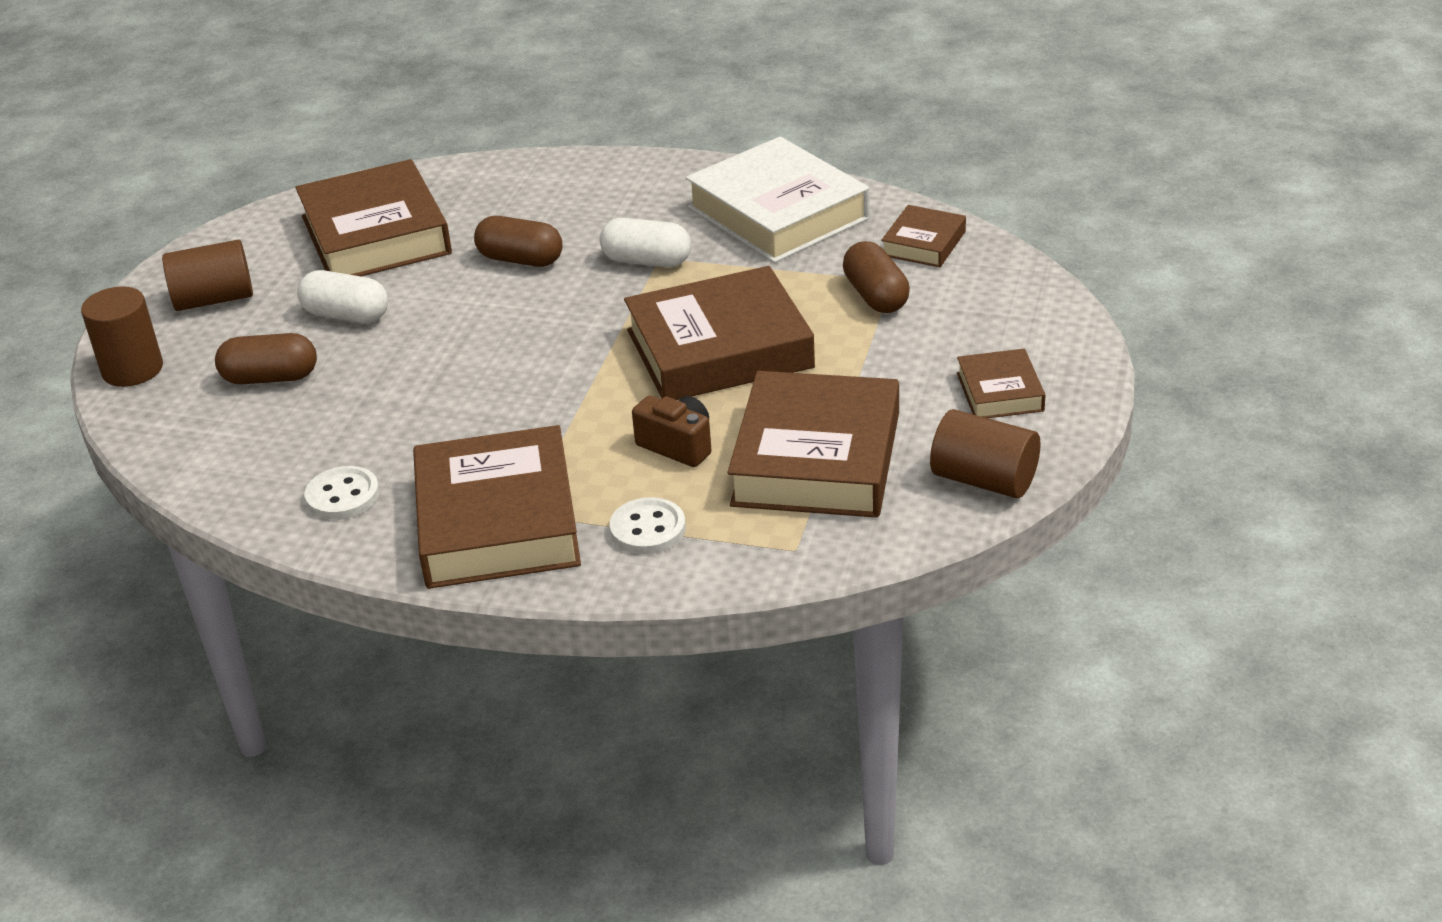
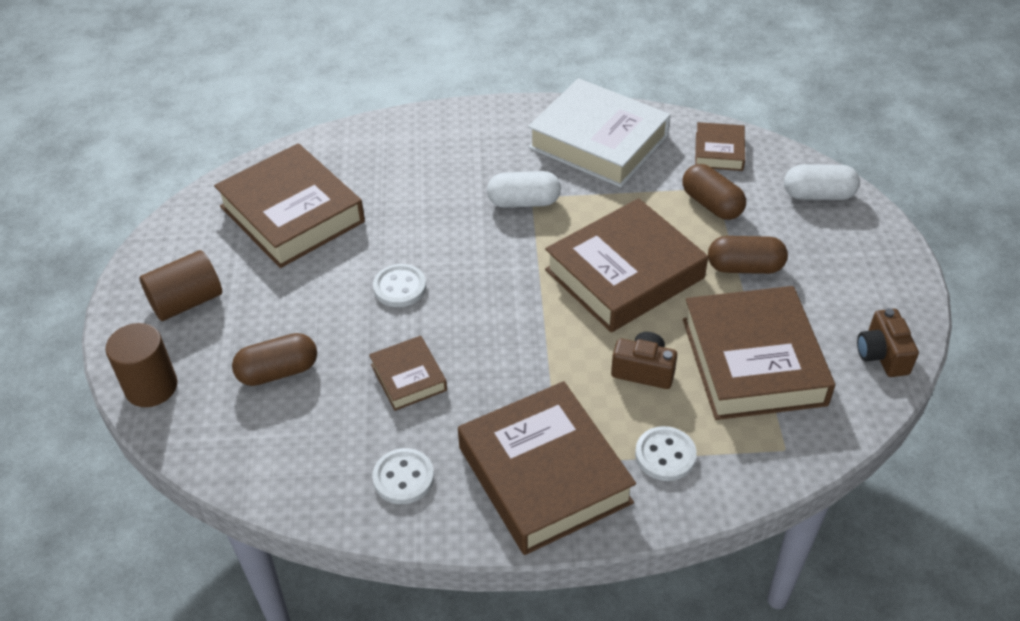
camera: 20 degrees left, 10 degrees up
(346, 315) = (310, 297): white capsule -> white capsule (818, 195)
(450, 322) = (399, 287): none -> white button
(520, 259) = (424, 218): brown capsule -> brown capsule (744, 267)
(984, 480) = (882, 355): brown cylinder -> brown camera
(1000, 392) = (847, 274): brown book -> brown book (408, 377)

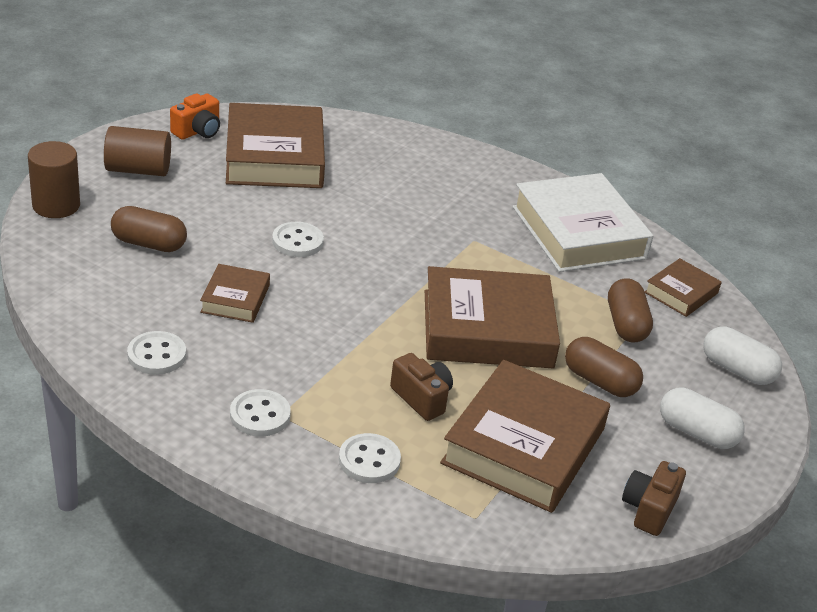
camera: 30 degrees right, 10 degrees down
(198, 229) = (198, 131): none -> orange camera
(524, 202) = (463, 240): white capsule -> white capsule (697, 433)
(544, 475) = (260, 415): brown book -> white button

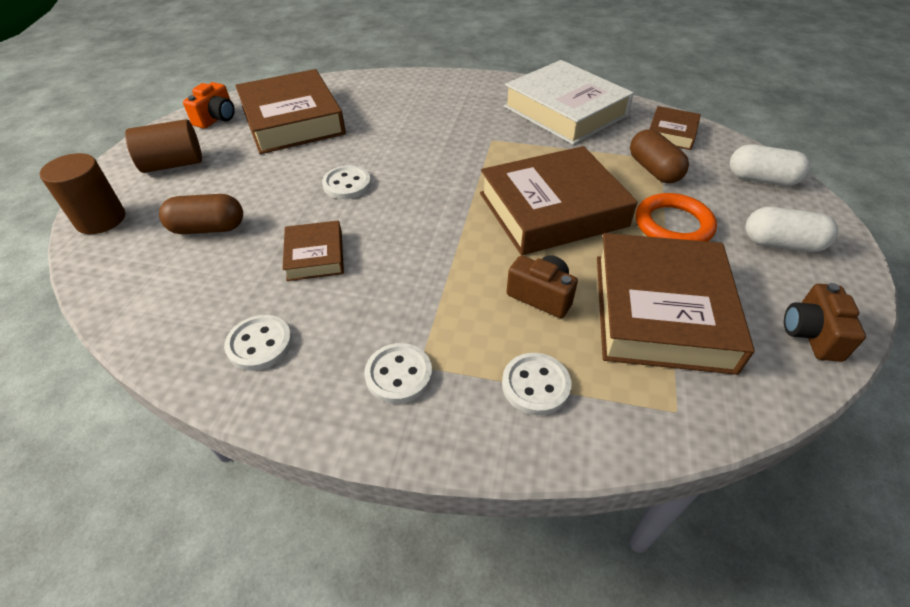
camera: 15 degrees left, 10 degrees up
(600, 381) = (673, 225): brown capsule -> orange ring

